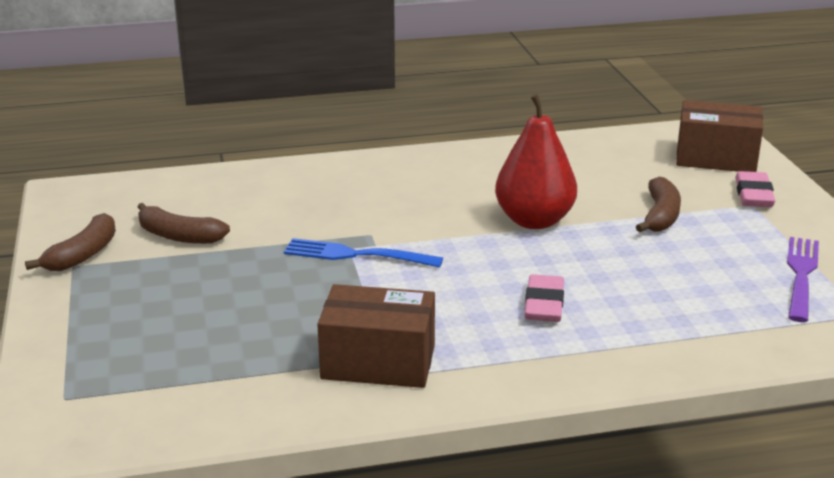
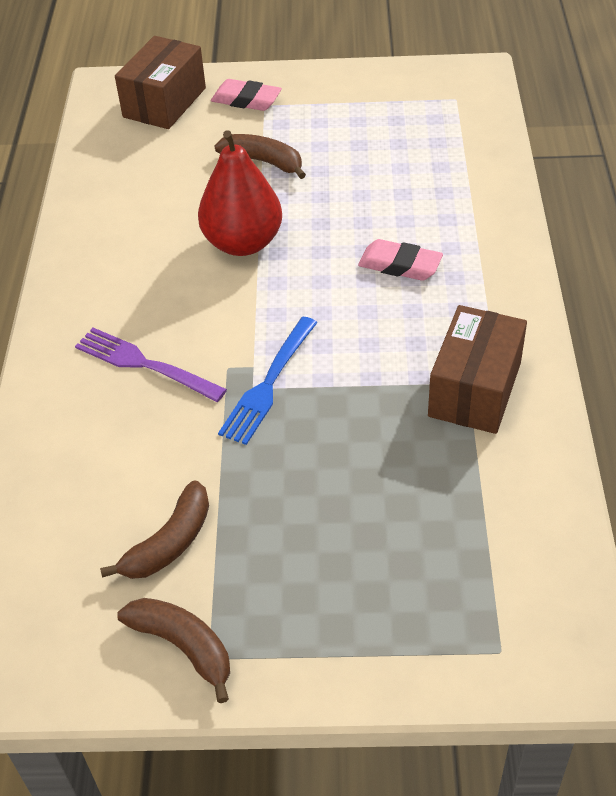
camera: 75 degrees left, 20 degrees up
(801, 275) = (390, 112): purple fork -> purple fork (144, 364)

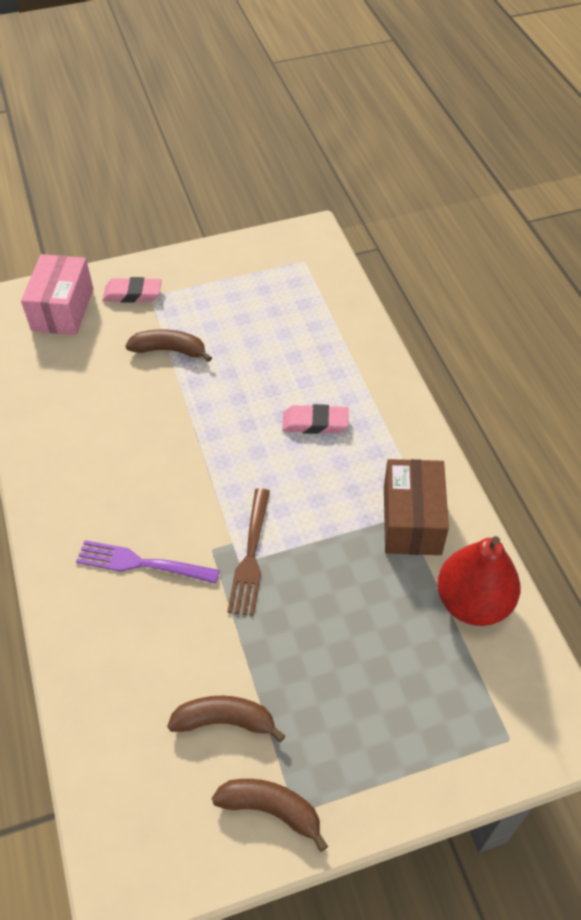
camera: 20 degrees left, 5 degrees up
(164, 102) = (62, 309): brown box -> pink box
(169, 543) = (225, 721): brown banana -> brown banana turned 105 degrees counterclockwise
(243, 243) = (181, 430): red pear -> red pear (473, 602)
(268, 384) = (251, 556): blue fork -> brown fork

